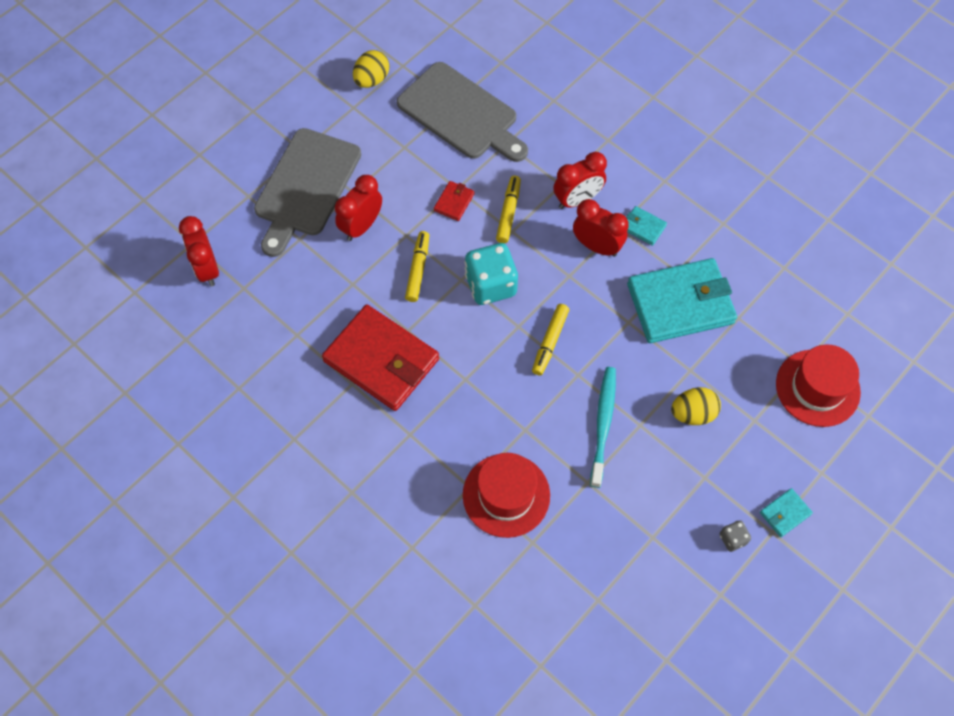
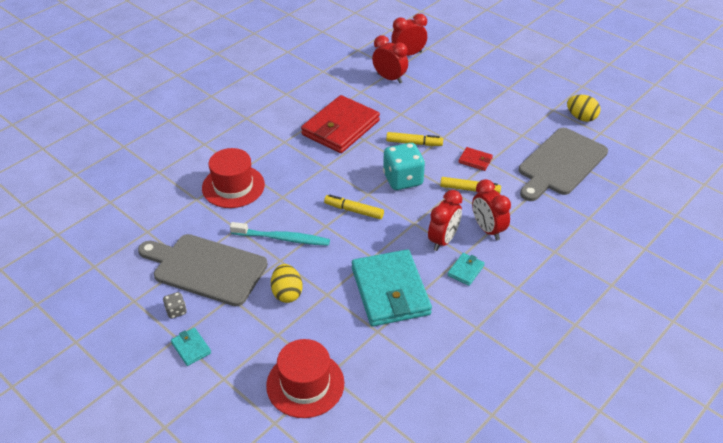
camera: 90 degrees right, 20 degrees down
(306, 187) = (477, 90): grey cutting board -> grey cutting board (206, 268)
(361, 226) = (448, 116): red clock -> red clock (389, 78)

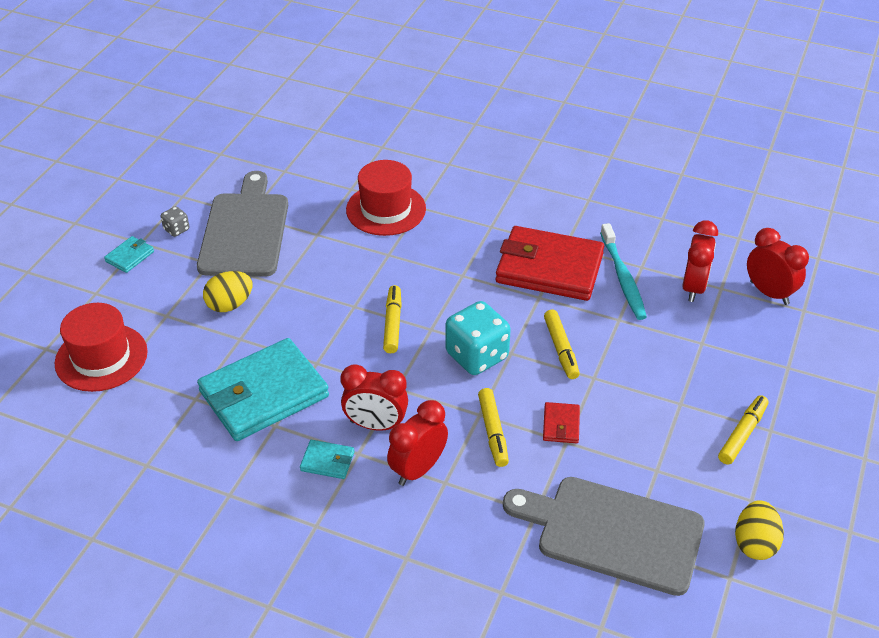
camera: 70 degrees right, 0 degrees up
(282, 238) = (316, 275): turquoise toothbrush -> turquoise toothbrush (623, 278)
(508, 98) = (742, 434): none -> yellow marker

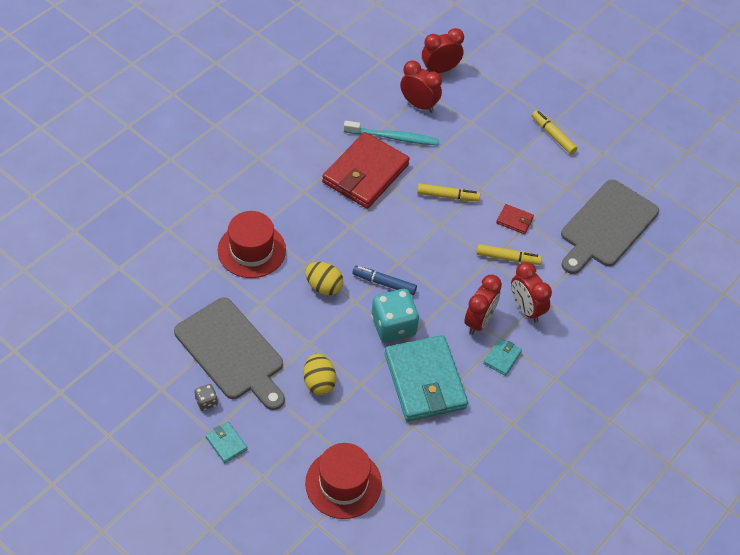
camera: 75 degrees left, 10 degrees up
(245, 230) = (232, 352): grey cutting board -> grey cutting board turned 150 degrees counterclockwise
(392, 324) = (384, 283): yellow marker -> blue marker
(477, 356) = (436, 244): turquoise dice -> turquoise dice (393, 326)
(754, 543) = (633, 165): yellow egg -> yellow egg (323, 286)

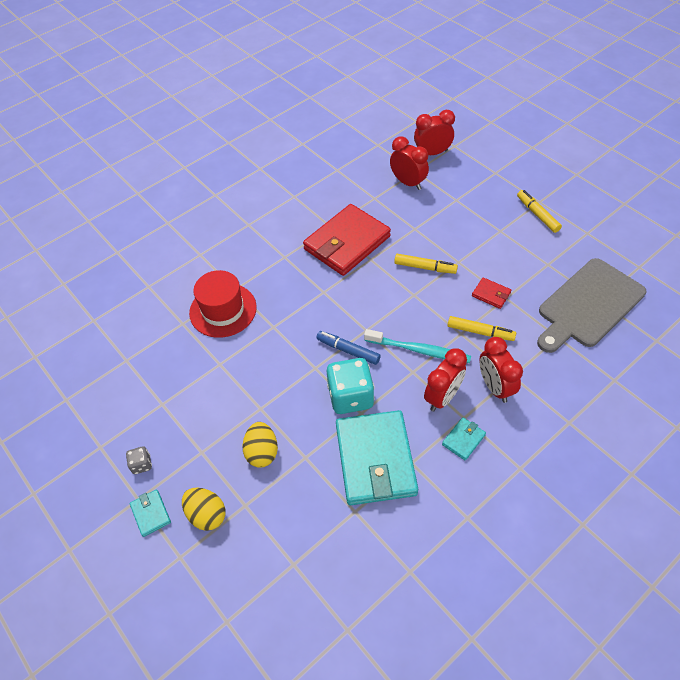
camera: 15 degrees right, 0 degrees up
(232, 352) = (180, 412): grey cutting board -> none
(323, 286) = (286, 350): yellow egg -> yellow egg (207, 515)
(343, 483) = (266, 574): red hat -> none
(393, 137) = (379, 211): turquoise toothbrush -> turquoise toothbrush (419, 350)

